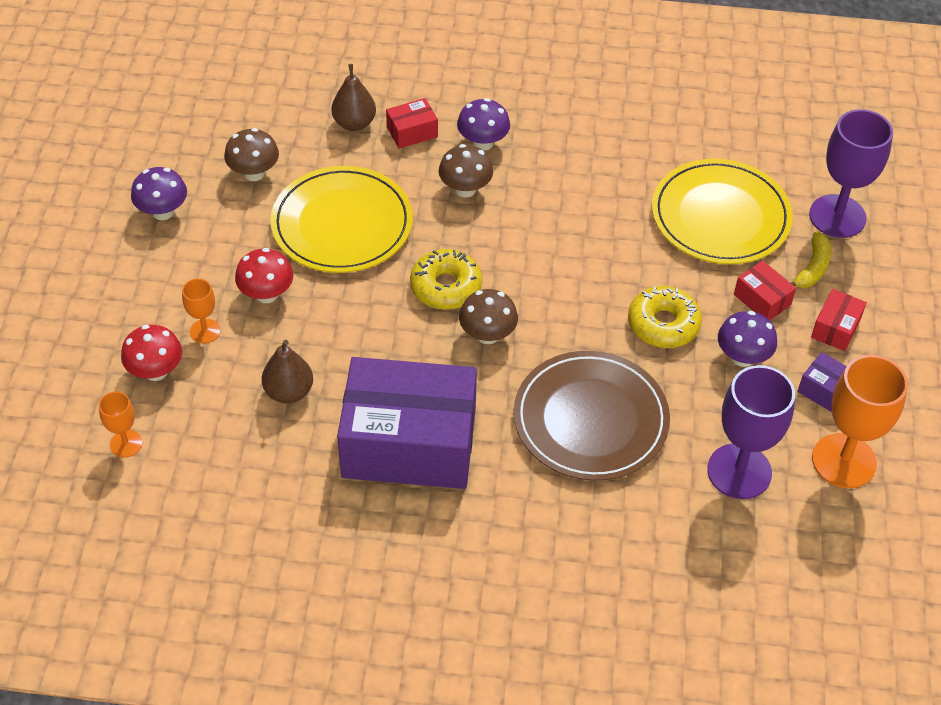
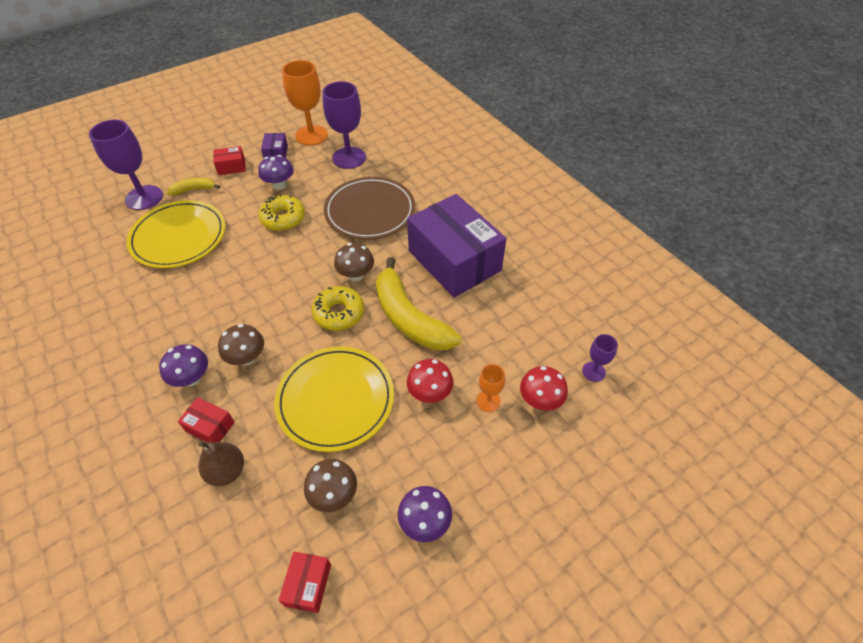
camera: 130 degrees left, 0 degrees up
(126, 444) = (593, 371): orange goblet -> purple goblet
(289, 392) = (481, 328): brown pear -> none
(373, 340) = (409, 318): none -> yellow banana
(762, 300) = (233, 195): red box -> red box (308, 585)

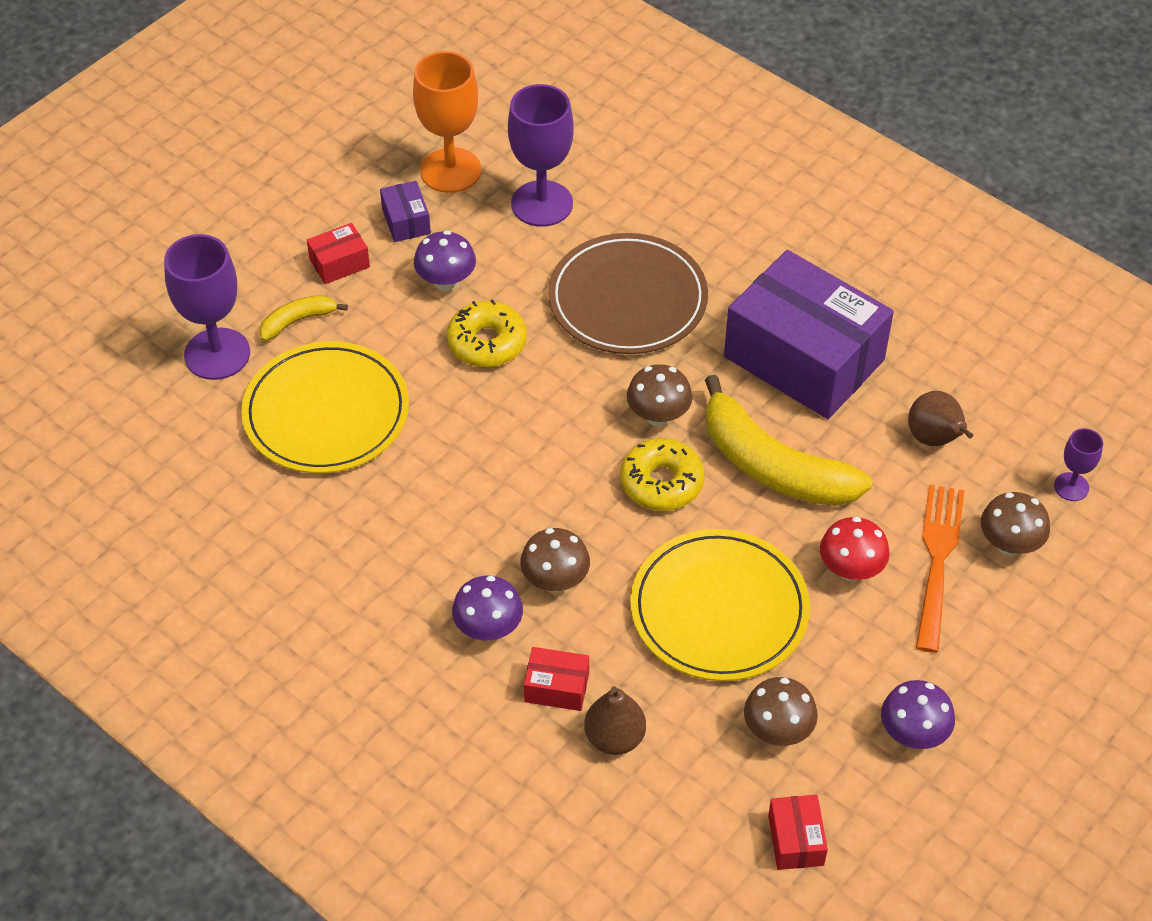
camera: 15 degrees left, 0 degrees up
(488, 401) = (937, 561): orange goblet -> orange fork
(515, 323) = (935, 439): none -> brown pear
(540, 400) = (1009, 544): red mushroom -> brown mushroom

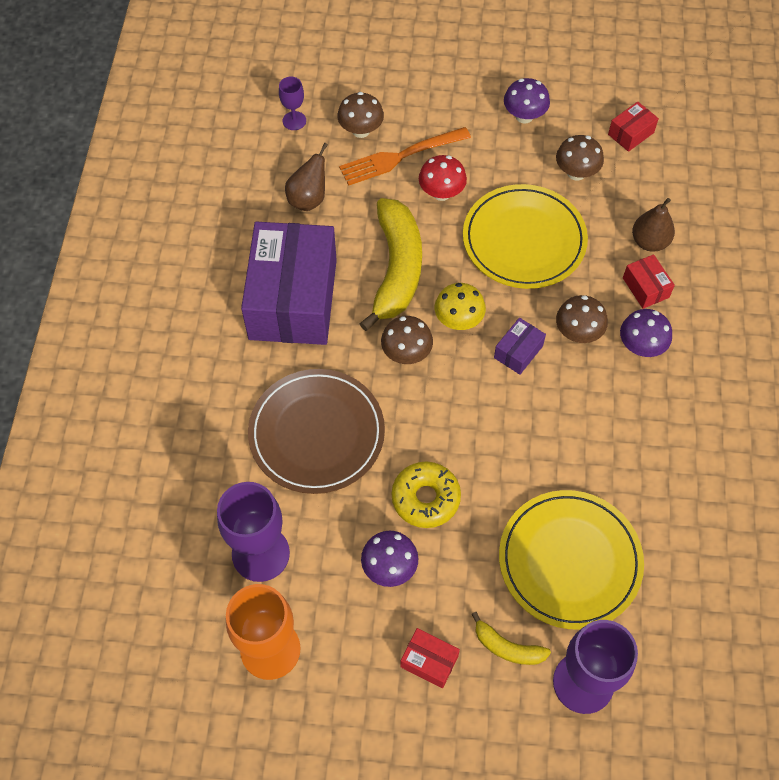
camera: 125 degrees left, 10 degrees up
(406, 221) = (349, 643): purple box -> purple box (518, 352)
(661, 483) = (458, 320): yellow donut -> yellow mushroom

